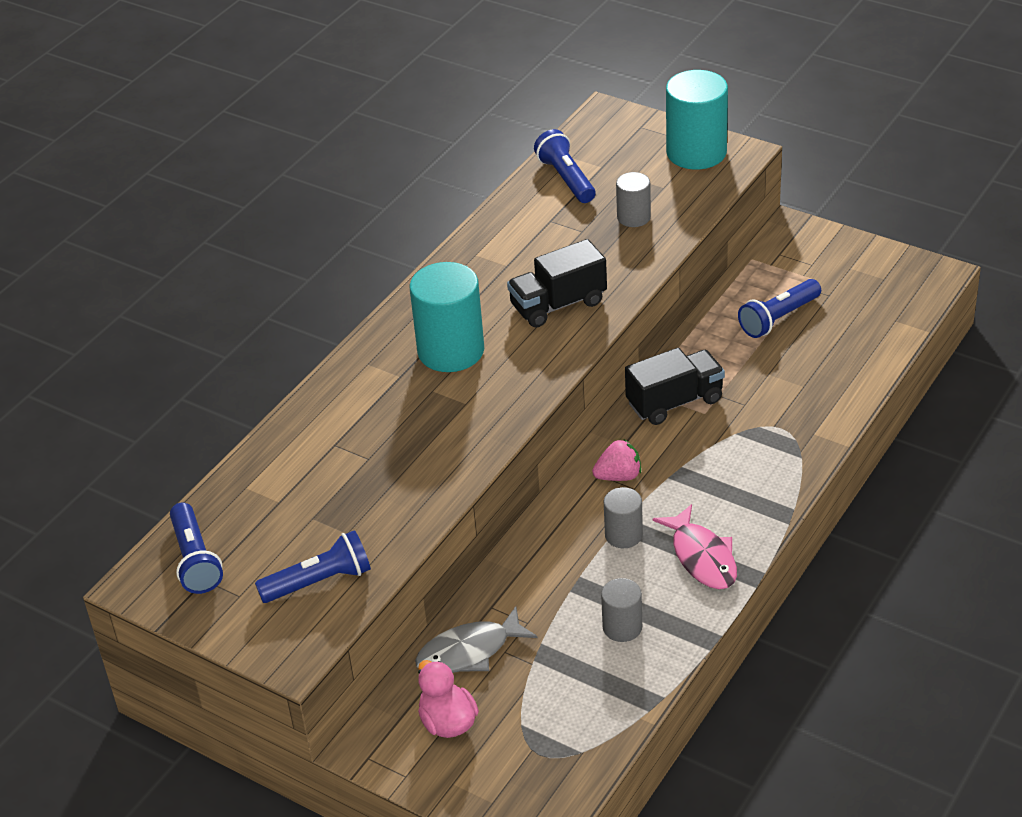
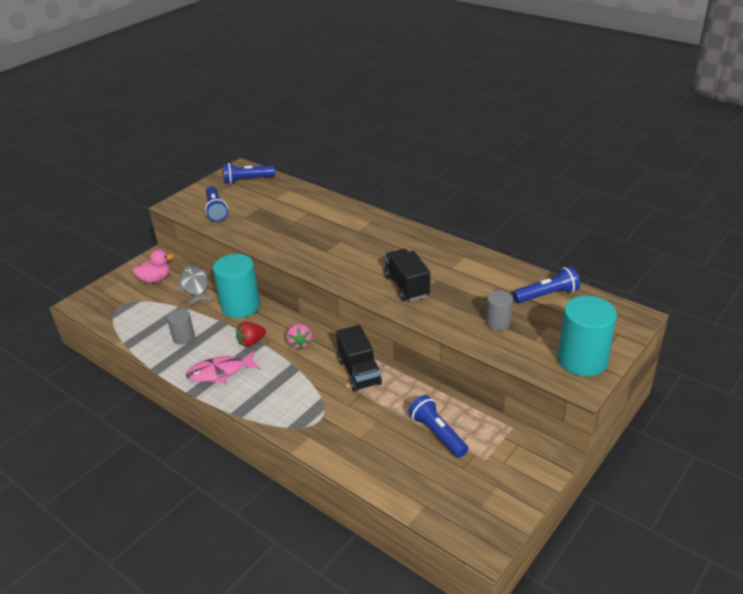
camera: 95 degrees right, 5 degrees down
(451, 351) = (373, 247): turquoise cylinder -> turquoise cylinder (240, 306)
(623, 535) = (251, 342): grey cylinder -> red strawberry

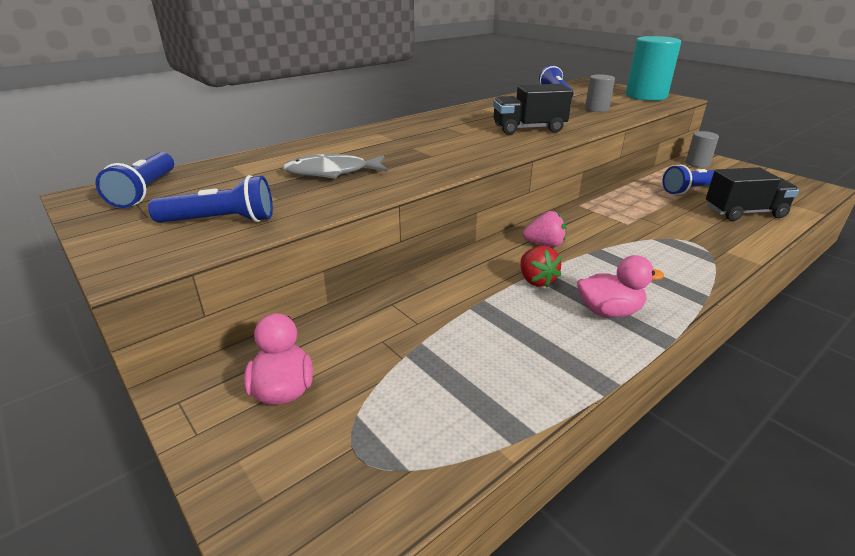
camera: 80 degrees left, 5 degrees down
(183, 337) = (510, 349): grey cylinder -> grey cylinder (697, 163)
(195, 286) = (349, 332): grey fish -> grey fish (332, 173)
(220, 372) = (609, 311): pink fish -> pink duck
(240, 306) = (438, 285): turquoise cylinder -> none
(359, 372) = (603, 214): black truck -> black truck (744, 213)

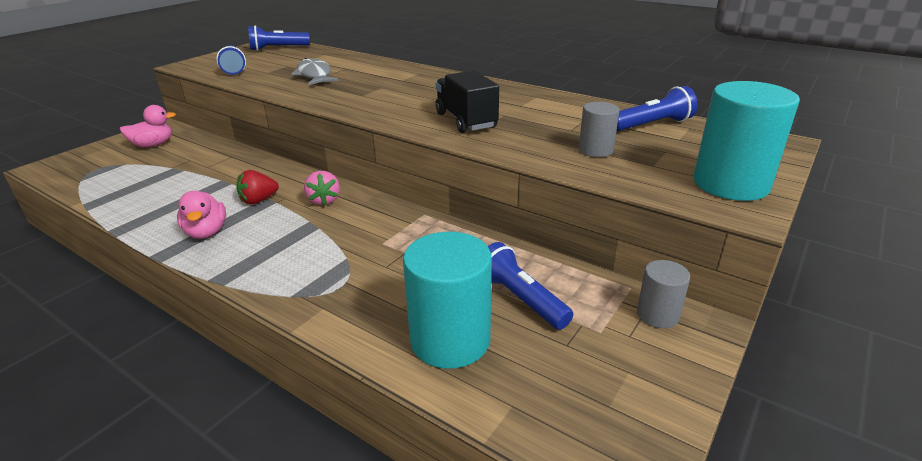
camera: 75 degrees right, 0 degrees up
(744, 213) = (450, 340): black truck -> turquoise cylinder

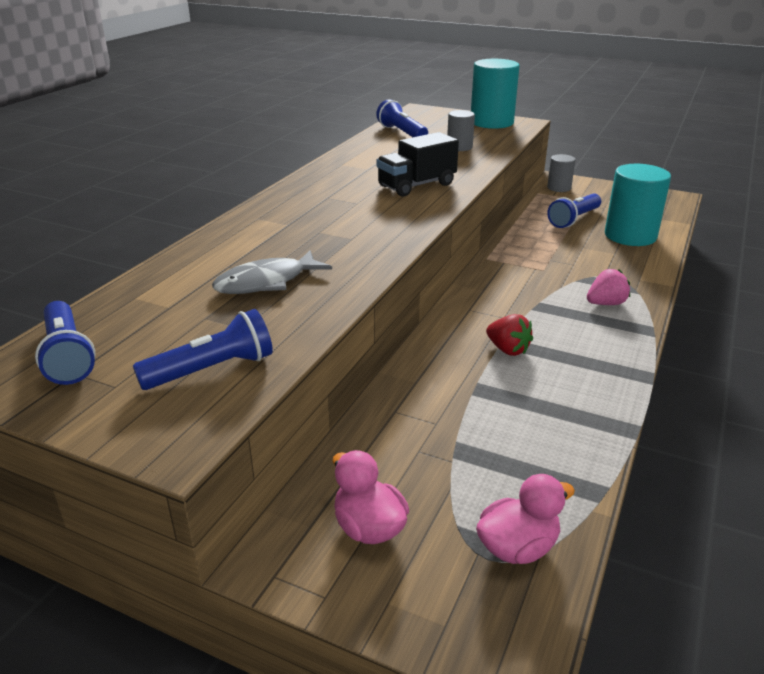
camera: 100 degrees left, 0 degrees up
(206, 232) = (589, 363): pink duck -> pink duck (517, 547)
(324, 200) = (487, 310): pink strawberry -> pink strawberry (605, 303)

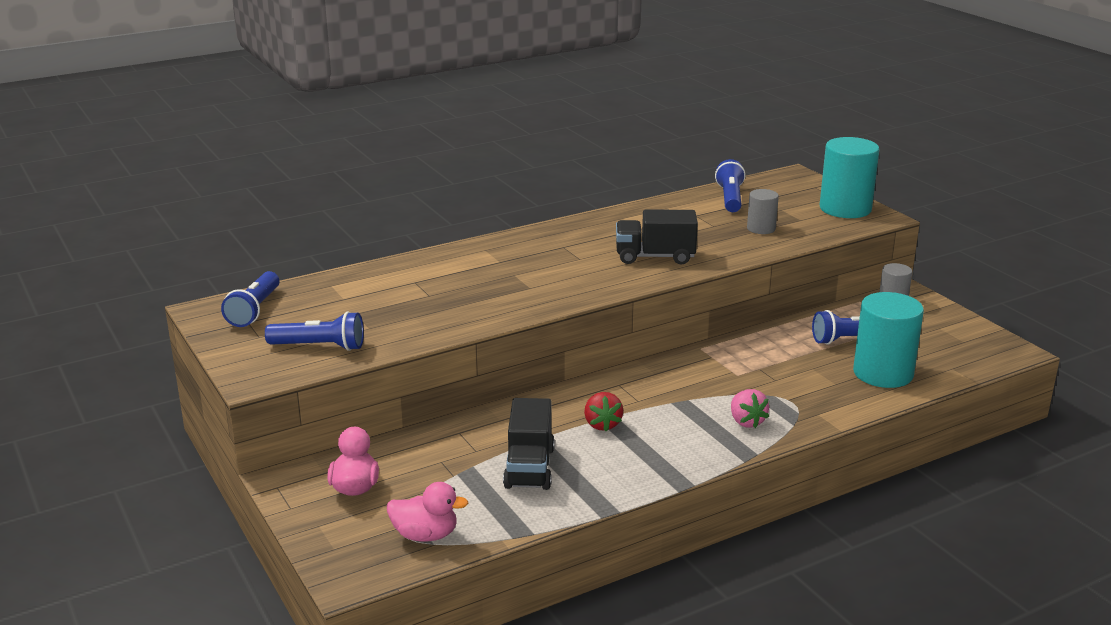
camera: 35 degrees right, 5 degrees down
(266, 282) = (424, 302): grey fish -> none
(508, 419) = (529, 468): none -> black truck
(605, 303) = (746, 422): pink strawberry -> pink strawberry turned 60 degrees clockwise

